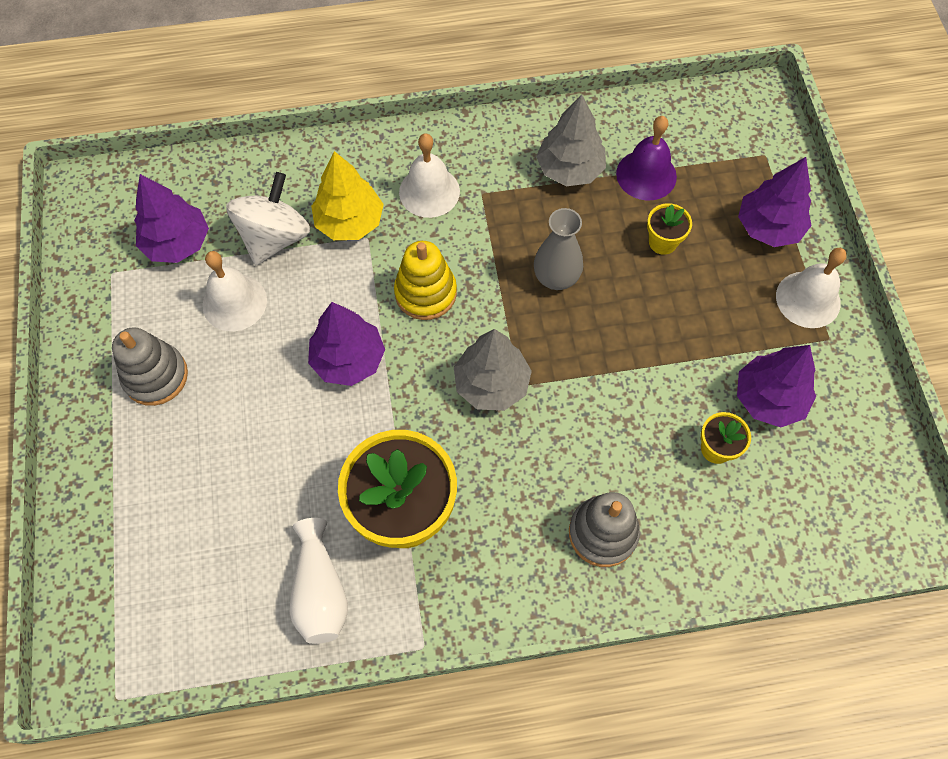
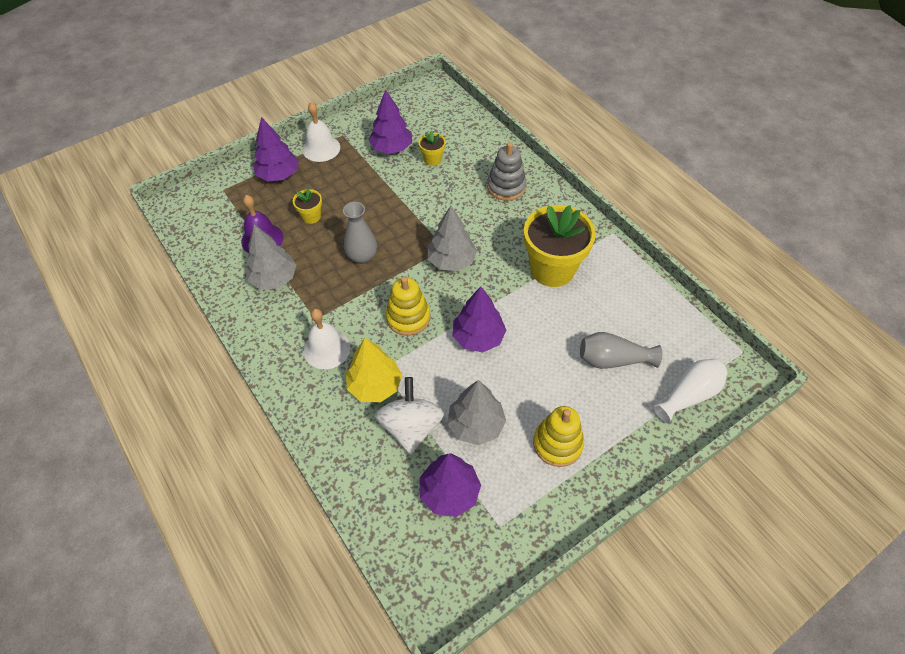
camera: 115 degrees left, 10 degrees down
(155, 376) = (557, 444): grey stacking toy -> yellow stacking toy
(216, 507) = (613, 360): none -> grey vase
(234, 302) = (476, 425): white bell -> grey tree
(275, 237) = (411, 427): white spinning top -> white spinning top turned 90 degrees clockwise
(320, 590) = (619, 287): white vase -> white vase (689, 395)

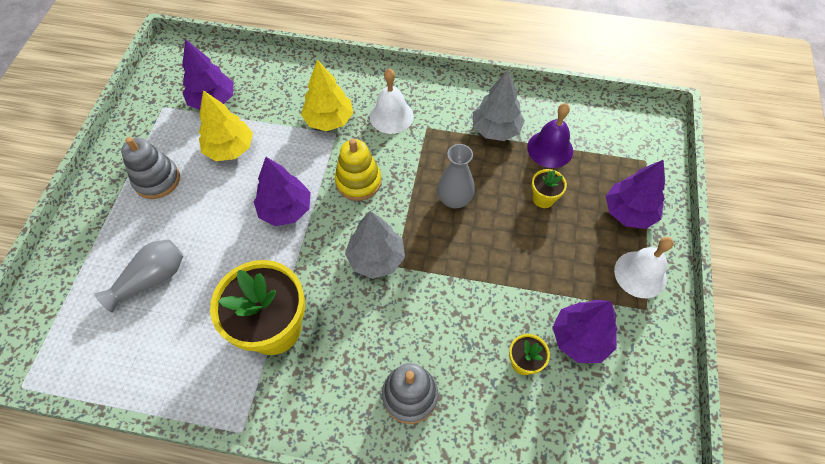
camera: 135 degrees right, 5 degrees up
(411, 427) = (275, 115): white spinning top -> none
(476, 425) = (230, 148): grey tree -> yellow tree
(557, 444) = (157, 180): yellow stacking toy -> grey stacking toy
(689, 395) = (62, 298): white vase -> none

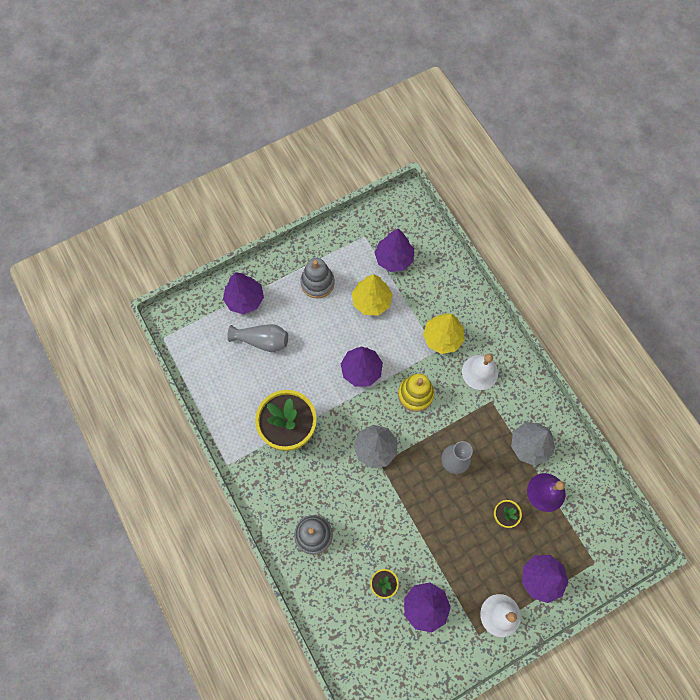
camera: 50 degrees right, 10 degrees up
(89, 261) = (245, 299): none -> purple tree

